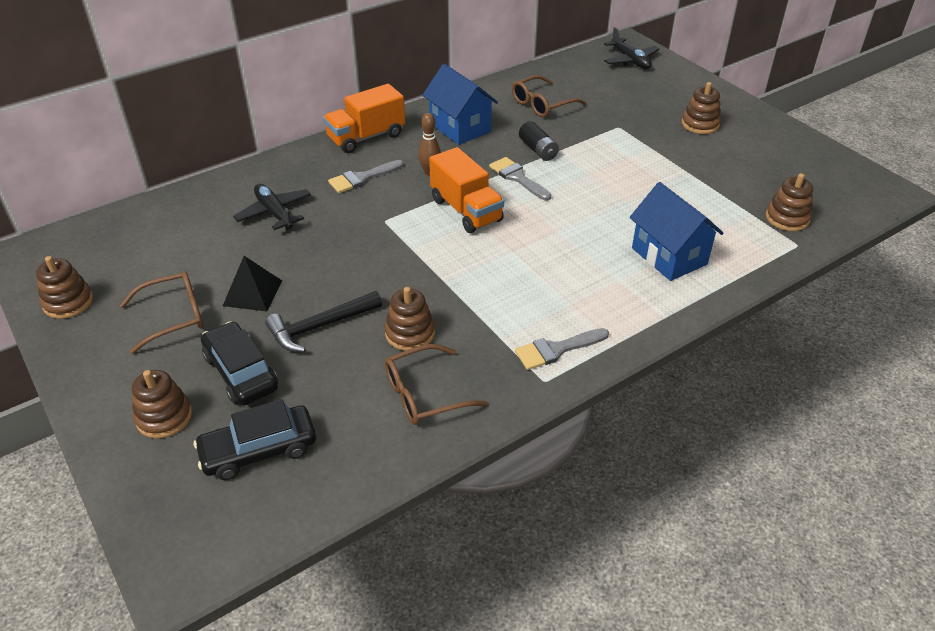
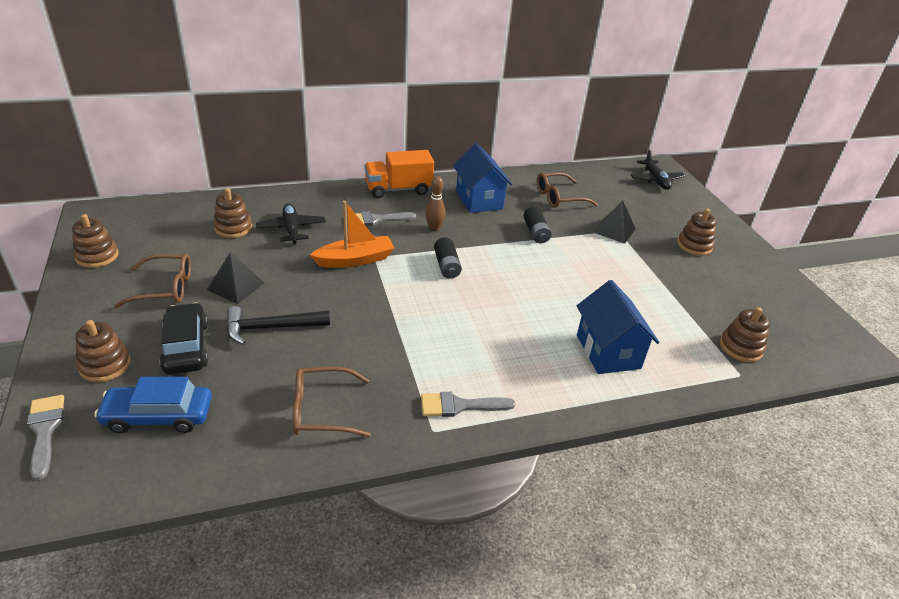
camera: 15 degrees right, 5 degrees down
(259, 450) = (158, 416): black car -> blue car
(365, 229) = (355, 260): none -> orange boat
(410, 333) = (340, 354): brown stacking toy -> brown stacking toy (233, 228)
(466, 210) = (446, 266): orange truck -> black battery
(517, 178) = (505, 250): grey brush -> grey brush (45, 430)
(615, 127) = (614, 230): none -> black pyramid

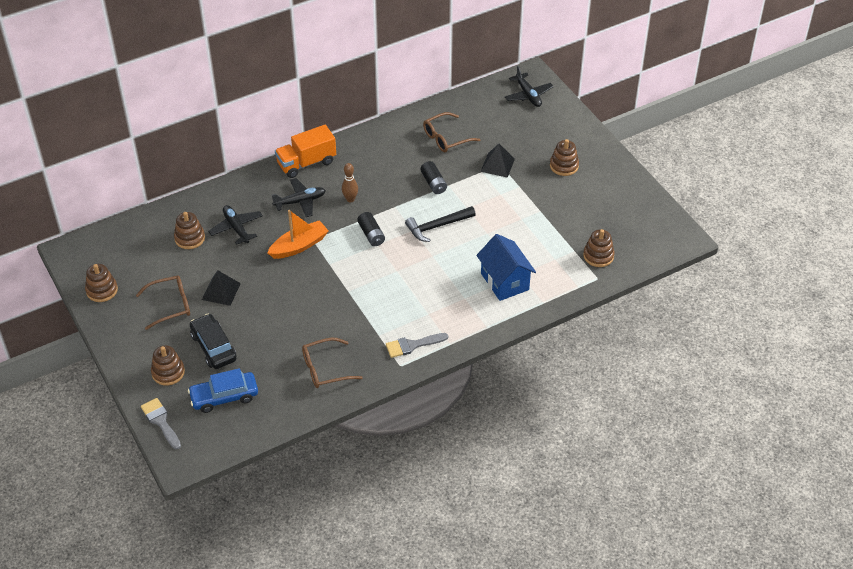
camera: 10 degrees left, 10 degrees up
(271, 328) = (264, 319): black hammer -> black hammer (437, 226)
(376, 220) = (300, 201): grey brush -> black plane
(479, 200) = (378, 158): blue house -> none

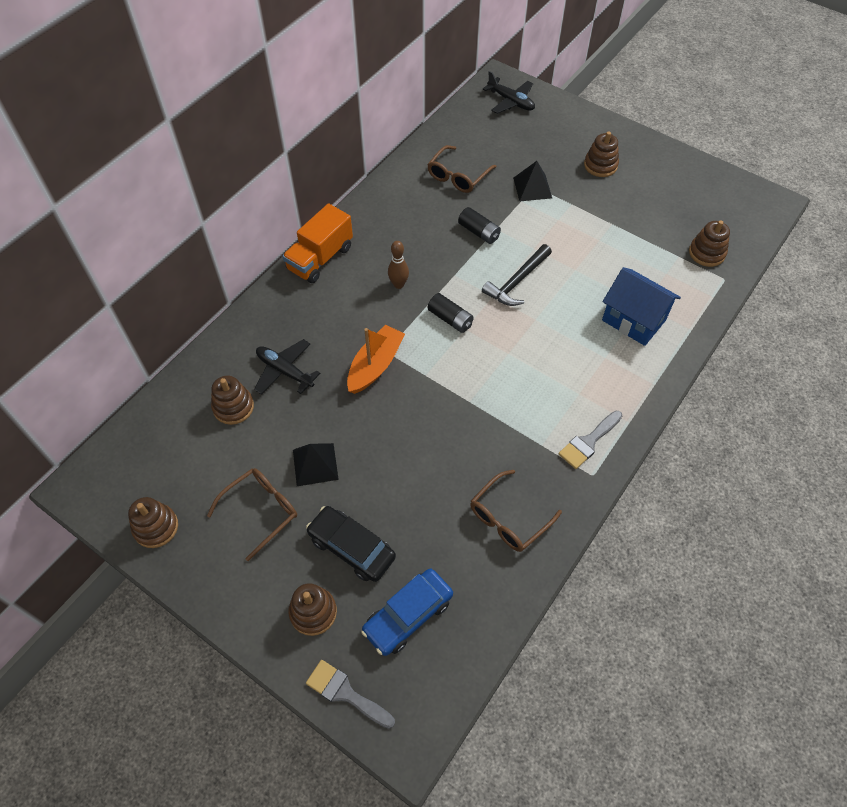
camera: 25 degrees left, 10 degrees up
(300, 201) = (342, 308): black plane -> none

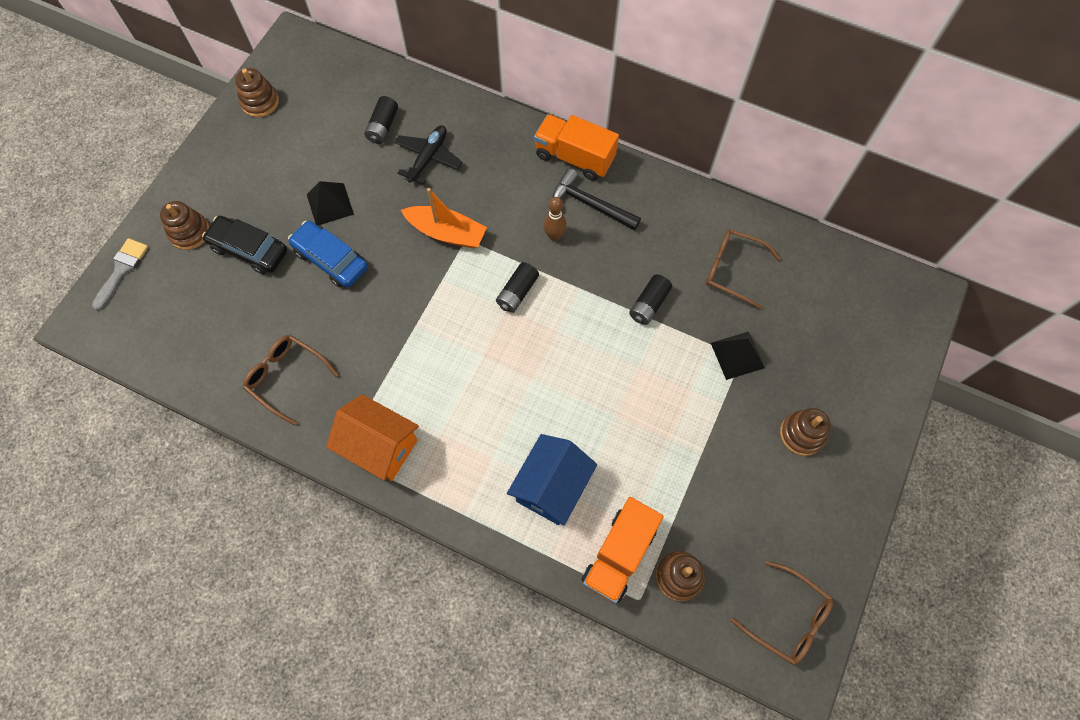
camera: 80 degrees right, 10 degrees up
(233, 407) = (383, 127): brown stacking toy -> black battery
(260, 511) = (279, 173): brown glasses -> brown glasses (787, 617)
(351, 548) = (249, 250): black car -> black car turned 90 degrees counterclockwise
(408, 615) = (188, 305): blue car -> blue car (330, 259)
(511, 101) = (888, 313): black plane -> none
(517, 281) = (583, 353): black hammer -> black hammer (590, 204)
(588, 442) = (380, 447): grey brush -> orange house
(690, 285) = (619, 554): none -> orange truck

